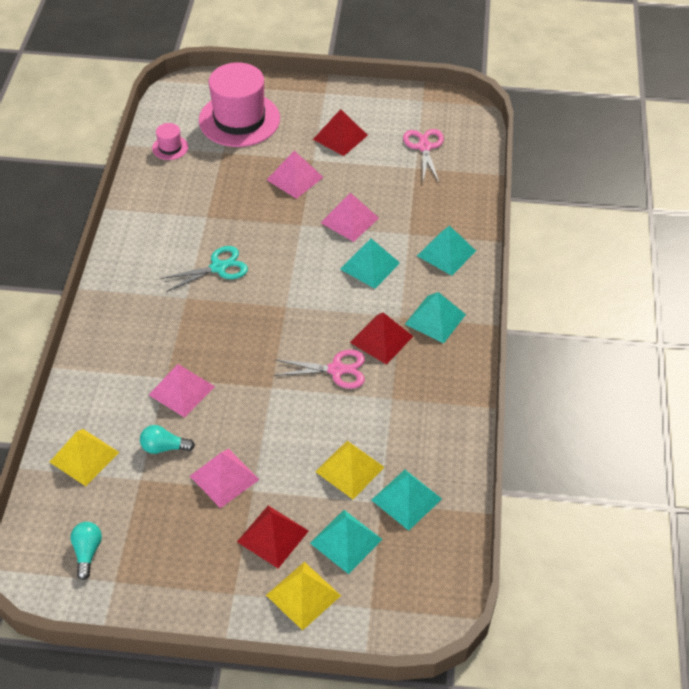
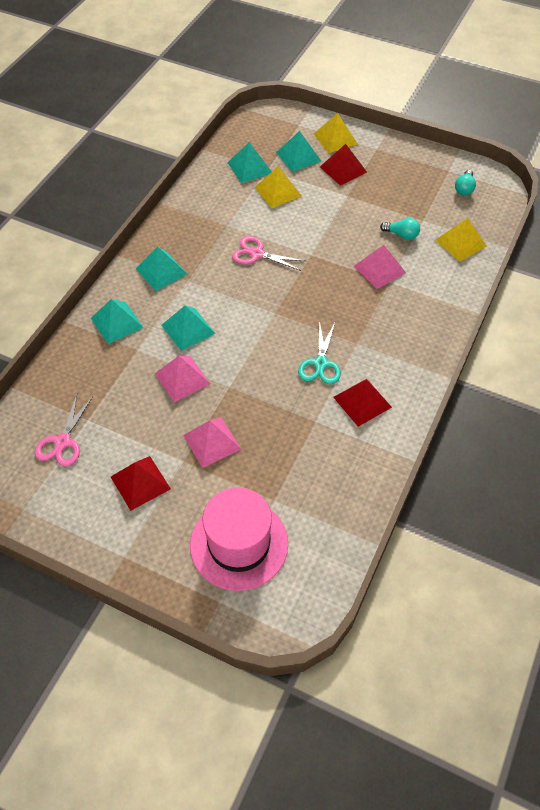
camera: 160 degrees left, 5 degrees up
(170, 147) = (329, 524): pink hat -> none
(218, 267) = (320, 363): turquoise scissors -> turquoise scissors turned 75 degrees counterclockwise
(224, 477) = (364, 207): pink pyramid -> none
(381, 339) = (211, 267): red pyramid -> red pyramid (362, 402)

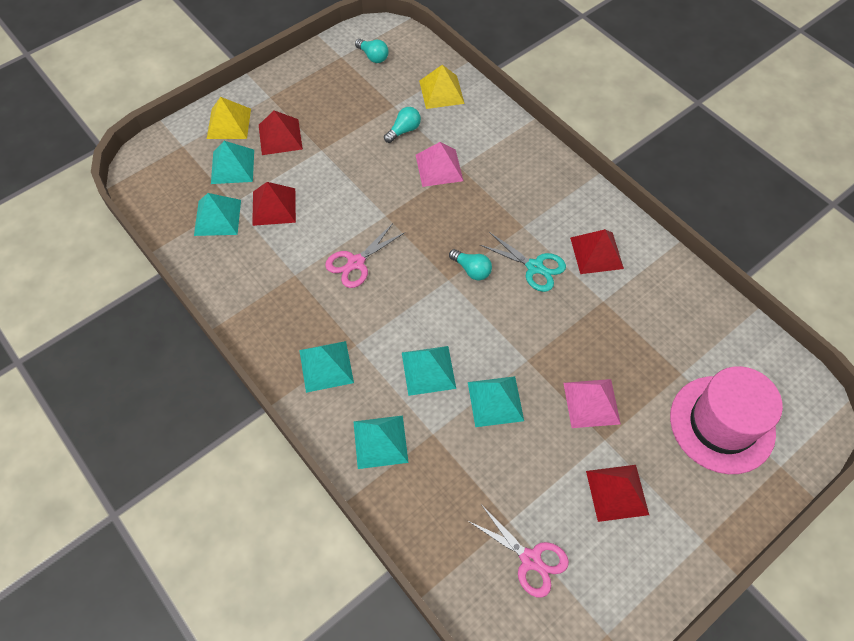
camera: 65 degrees left, 5 degrees up
(182, 378) = (495, 401): pink pyramid -> turquoise pyramid
(278, 191) = (274, 206): yellow pyramid -> red pyramid
(292, 324) = (471, 270): none -> turquoise light bulb

